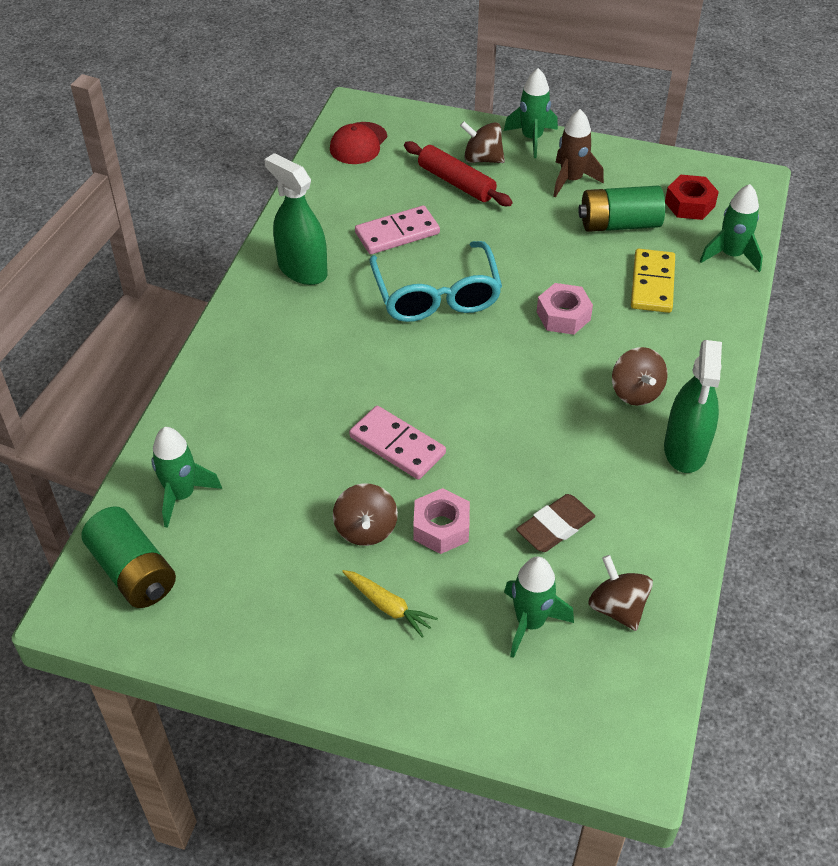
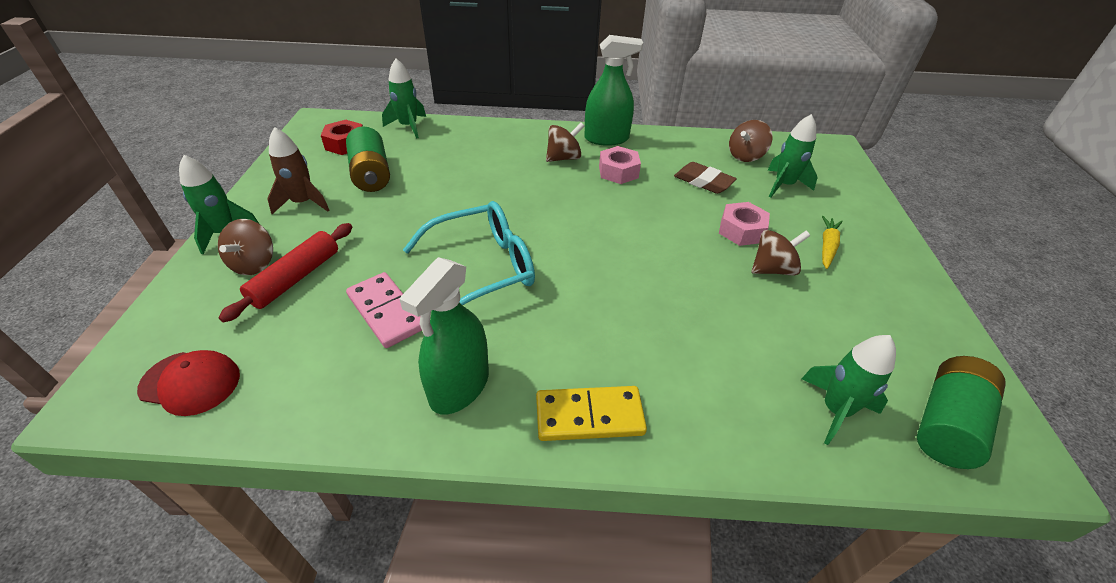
camera: 105 degrees left, 5 degrees down
(397, 445) = (678, 265): pink domino -> none
(563, 316) = (493, 194): pink nut -> pink nut (618, 172)
(652, 284) = (445, 156): yellow domino -> yellow domino (589, 416)

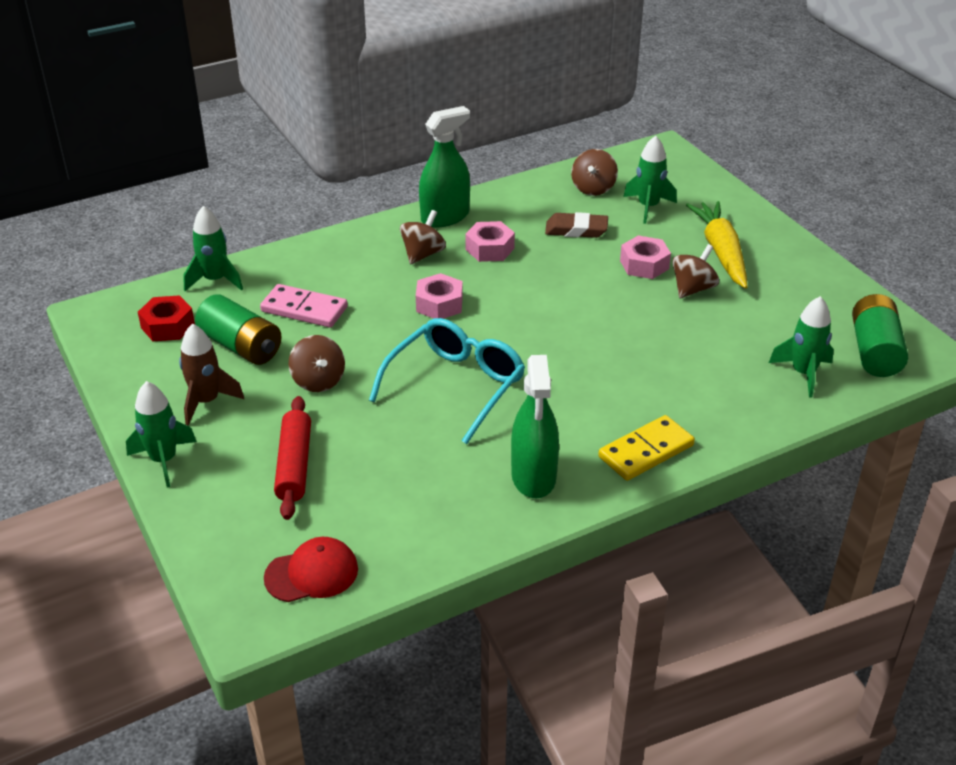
camera: 30 degrees left, 5 degrees down
(254, 264) = (236, 472): brown spinning top -> brown spinning top (318, 381)
(386, 312) = (412, 454): pink domino -> pink domino (304, 309)
(538, 198) = (439, 304): none -> pink nut
(827, 246) = (721, 252): yellow carrot -> yellow carrot, size x1.83

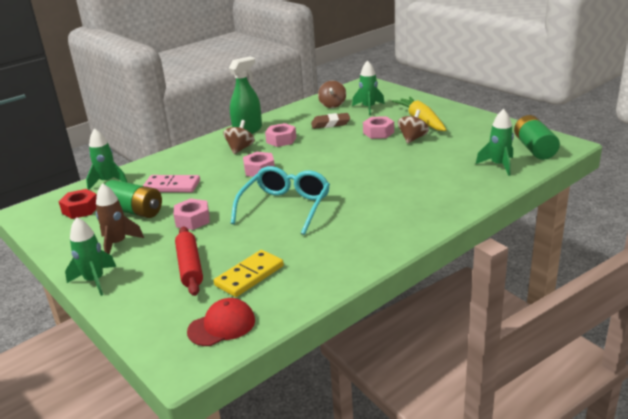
camera: 10 degrees left, 10 degrees down
(318, 381) = (192, 220): brown spinning top -> pink nut
(533, 476) = (356, 244): green spray bottle -> none
(646, 451) = (422, 218): yellow domino -> yellow domino (249, 276)

